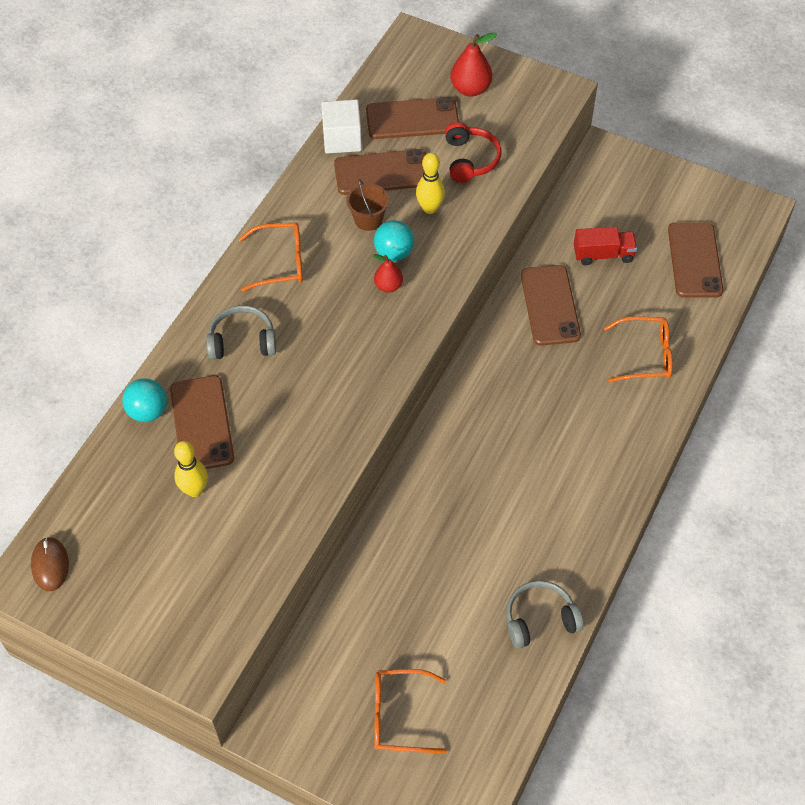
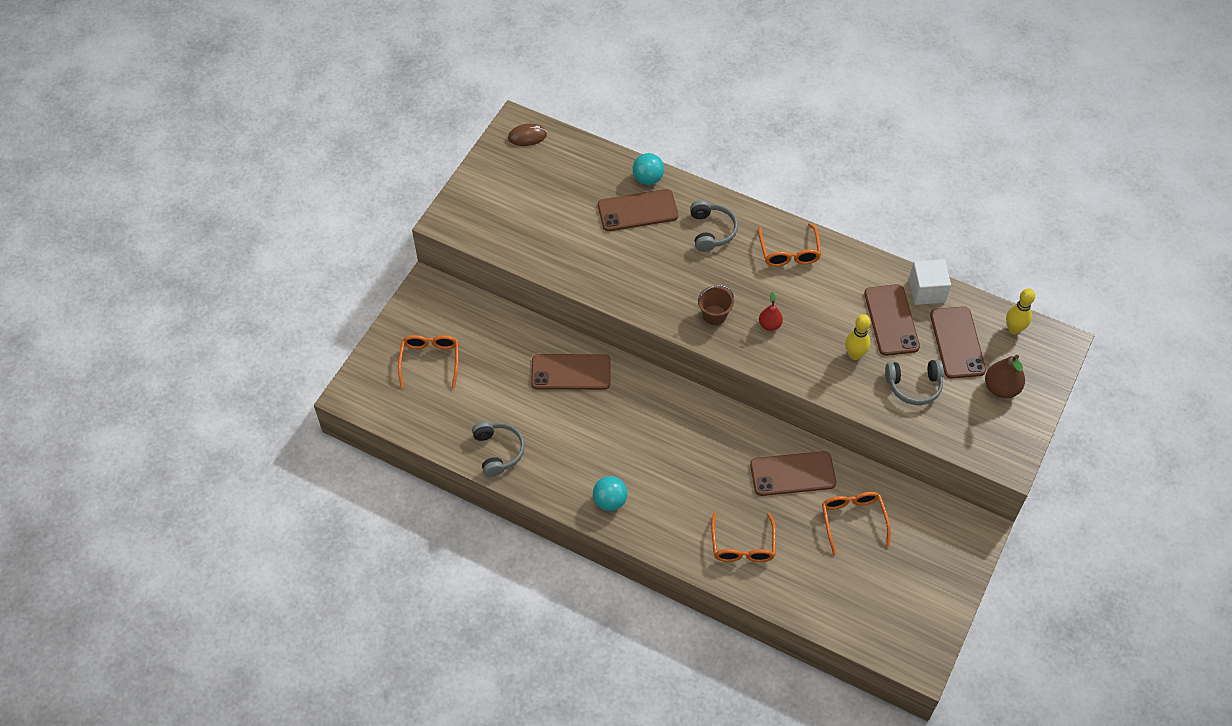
camera: 90 degrees right, 0 degrees up
(194, 490) = (582, 210): yellow bowling pin -> yellow bowling pin (1014, 329)
(368, 219) = (838, 310): brown bucket -> brown bucket (714, 315)
(394, 253) = (804, 328): turquoise ball -> turquoise ball (610, 501)
(470, 89) = (1001, 388): red pear -> brown pear
(470, 159) = (914, 386): red headphones -> grey headphones
(603, 254) = (853, 520): red truck -> orange glasses
(694, 260) = (853, 597): brown phone -> brown phone (571, 372)

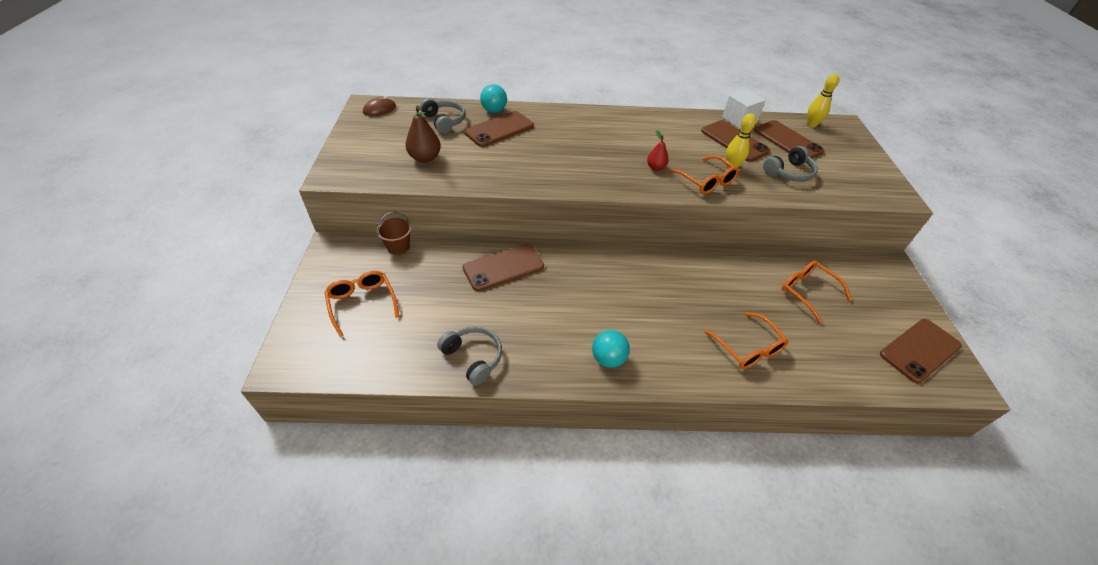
camera: 30 degrees left, 10 degrees down
(711, 231) = (565, 127): grey headphones -> grey headphones (444, 121)
(714, 315) = (609, 174): brown bucket -> brown bucket (398, 247)
(789, 252) = (630, 124): orange glasses -> orange glasses (706, 181)
(792, 474) = (735, 276): brown phone -> brown phone (920, 350)
(1001, 388) = (842, 157): brown pear -> brown pear (425, 158)

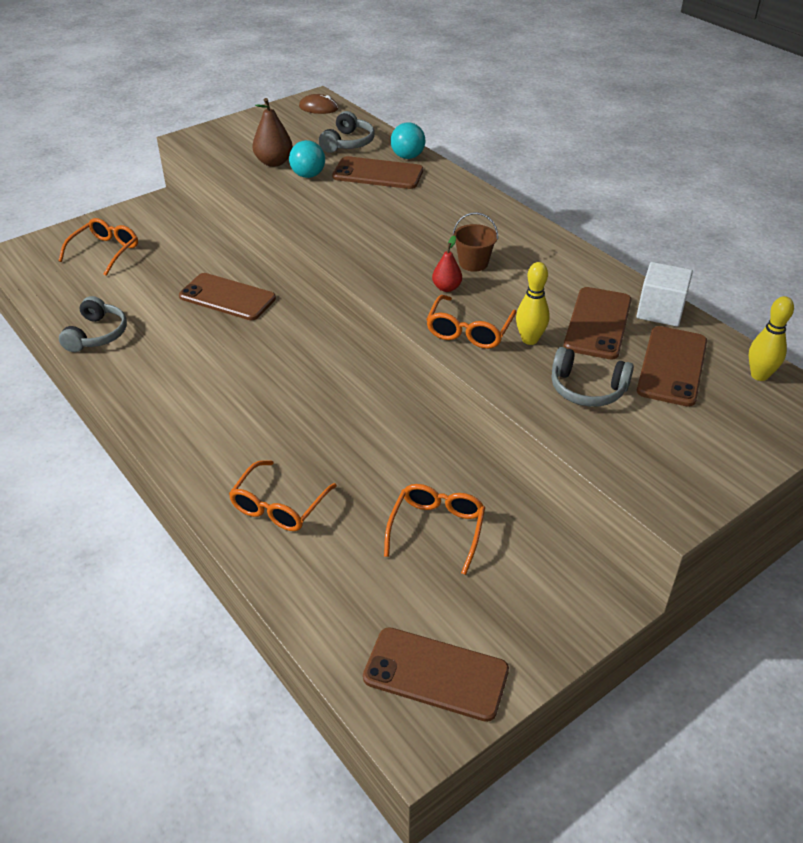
camera: 55 degrees right, 5 degrees down
(398, 247) = (191, 232): brown bucket -> brown bucket (473, 263)
(608, 359) = (167, 412): turquoise ball -> turquoise ball (308, 175)

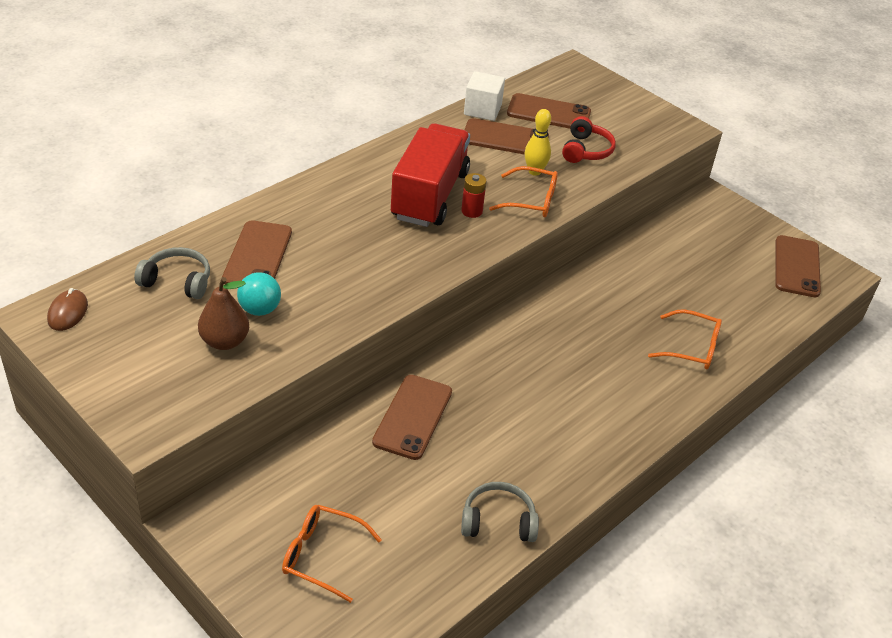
camera: 100 degrees left, 0 degrees up
(407, 157) = (217, 234): turquoise ball -> none
(437, 529) = (682, 265): orange glasses -> none
(446, 288) = (471, 211): red pear -> red battery
(473, 263) = (429, 195): brown bucket -> red truck
(587, 389) = (586, 150): grey headphones -> red headphones
(759, 375) = (548, 81): yellow bowling pin -> none

